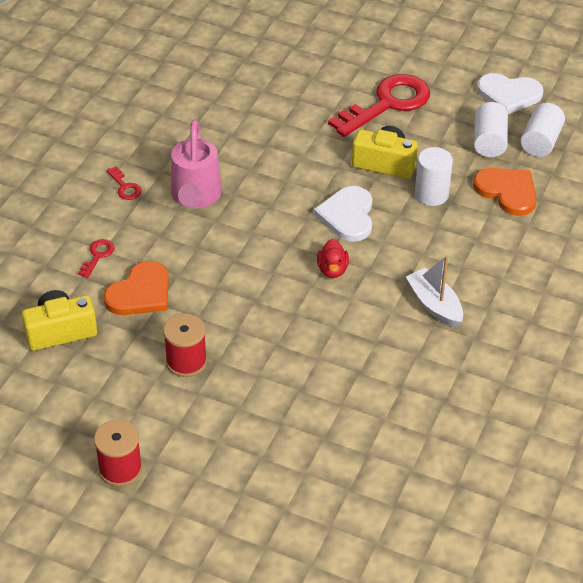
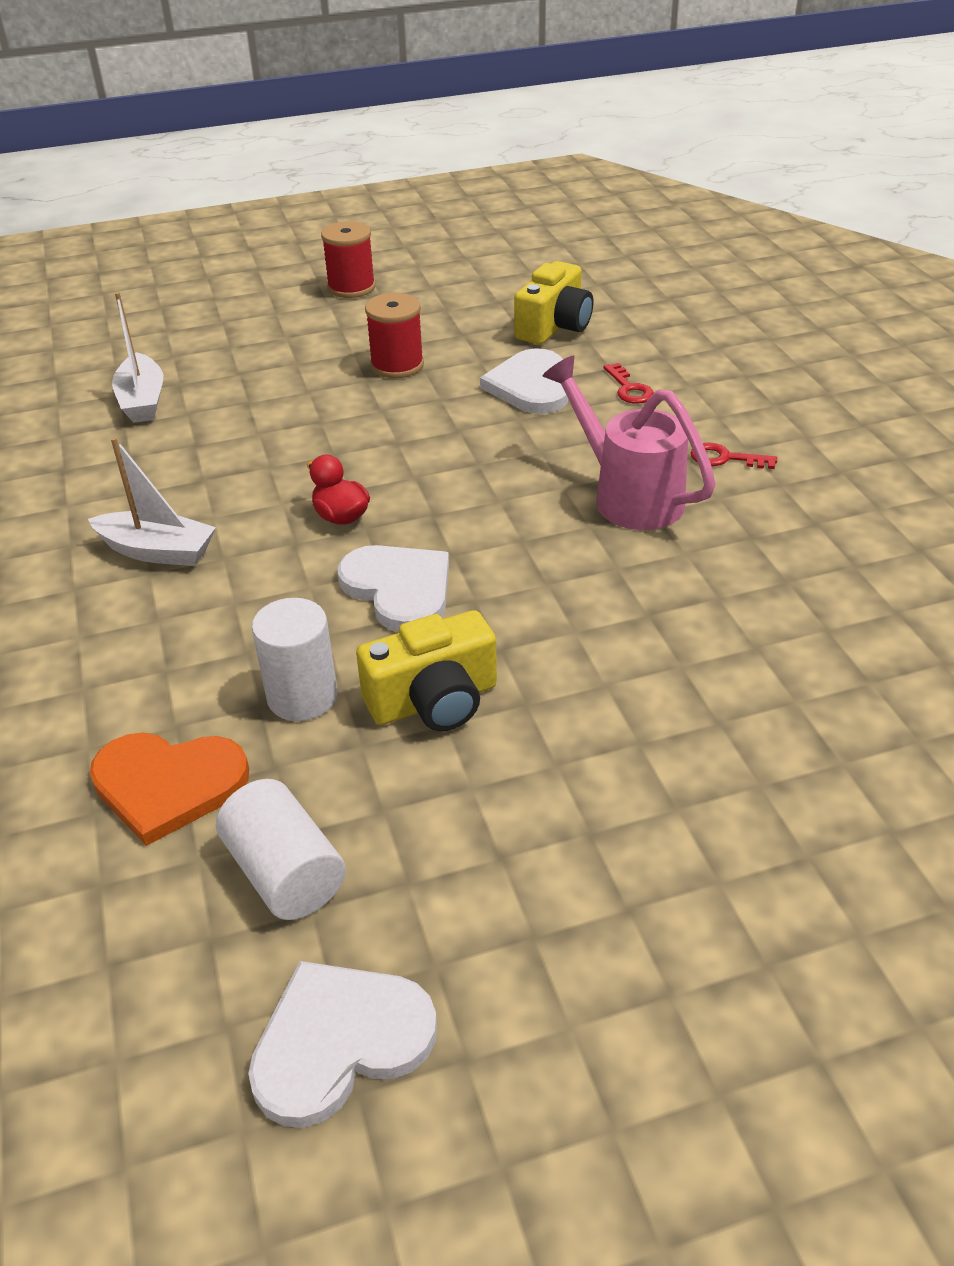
camera: 140 degrees right, 5 degrees down
(140, 293) = (530, 386): orange heart -> white heart
(358, 434) = (142, 401): none -> white boat
(387, 104) = (562, 823): red key -> none
(540, 142) = (172, 949): white cylinder -> none

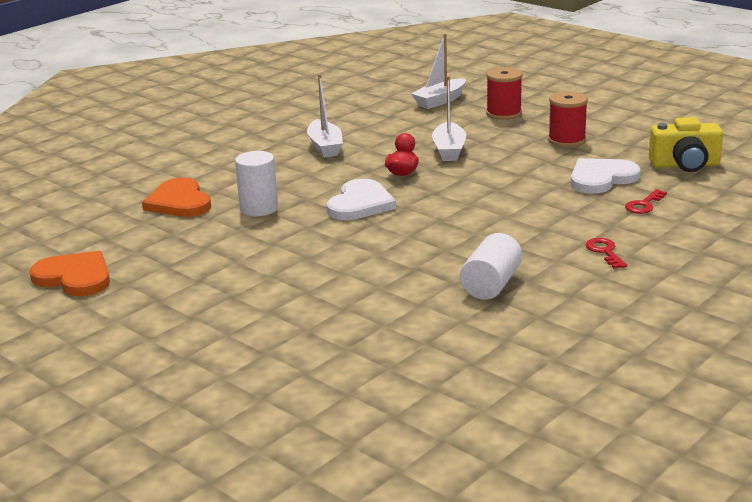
camera: 60 degrees right, 15 degrees down
(285, 873) = (151, 240): white cylinder -> white cylinder (491, 285)
(315, 454) = (449, 150): none -> white boat
(340, 1042) = (74, 277): white heart -> orange heart
(351, 287) = (634, 103): red spool -> red spool (504, 113)
(434, 701) = (286, 236): yellow camera -> none
(627, 495) = (522, 234): pink watering can -> none

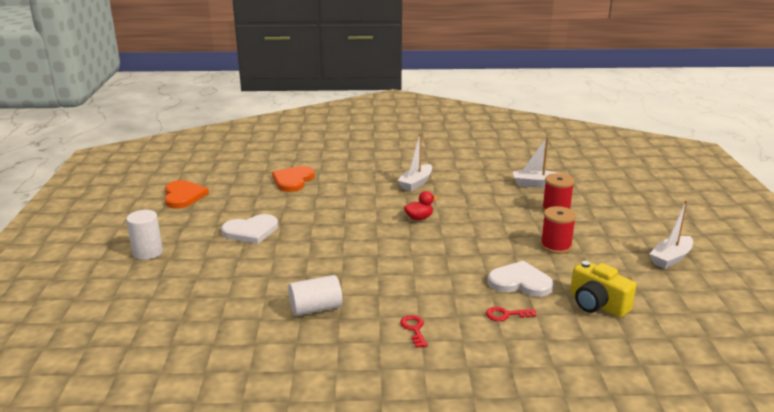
camera: 45 degrees right, 0 degrees up
(259, 208) = (315, 202): white cylinder -> white cylinder (147, 252)
(360, 204) = (361, 224): white heart -> white heart (251, 231)
(449, 150) = (473, 217): white boat -> white boat (670, 258)
(605, 252) = (414, 329): red key -> red key turned 45 degrees counterclockwise

